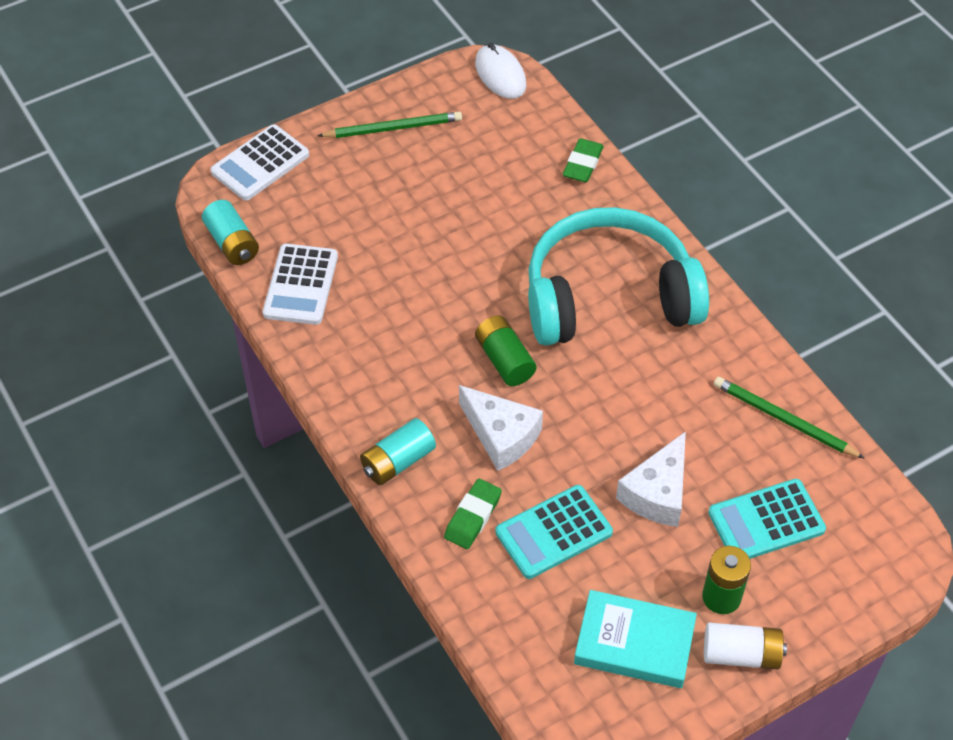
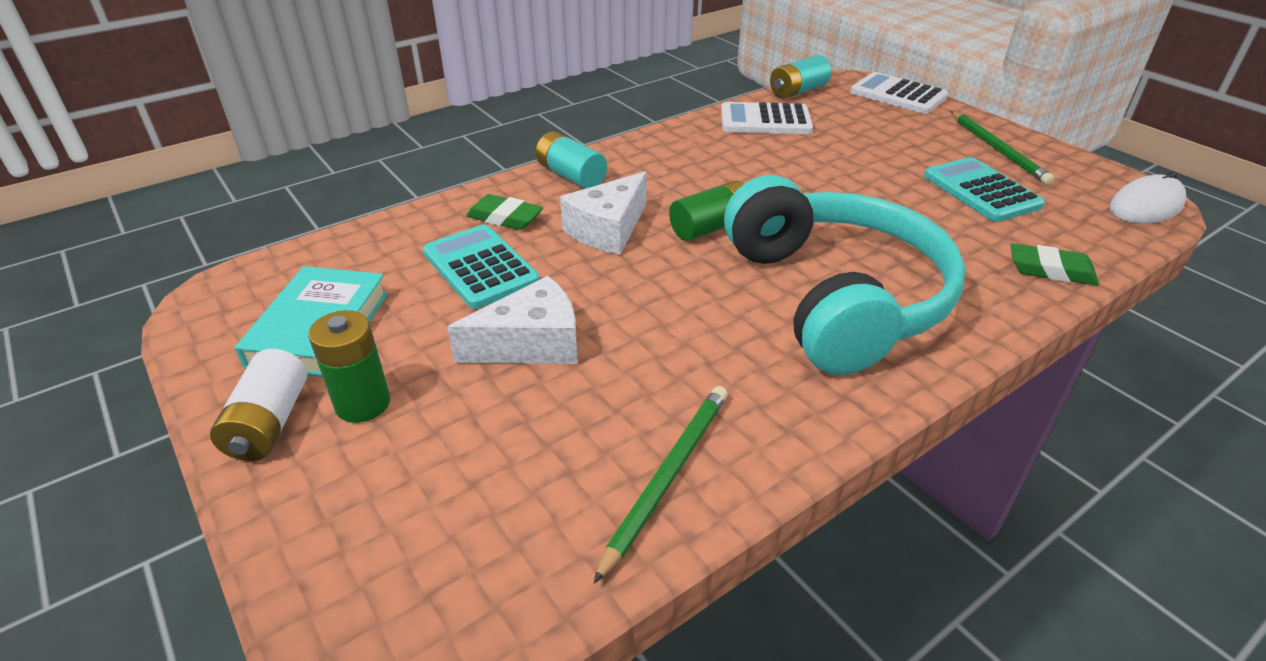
camera: 85 degrees right, 15 degrees down
(657, 493) = (531, 344): white cheese -> white cheese turned 135 degrees clockwise
(766, 521) = (478, 452): turquoise calculator -> turquoise calculator (981, 191)

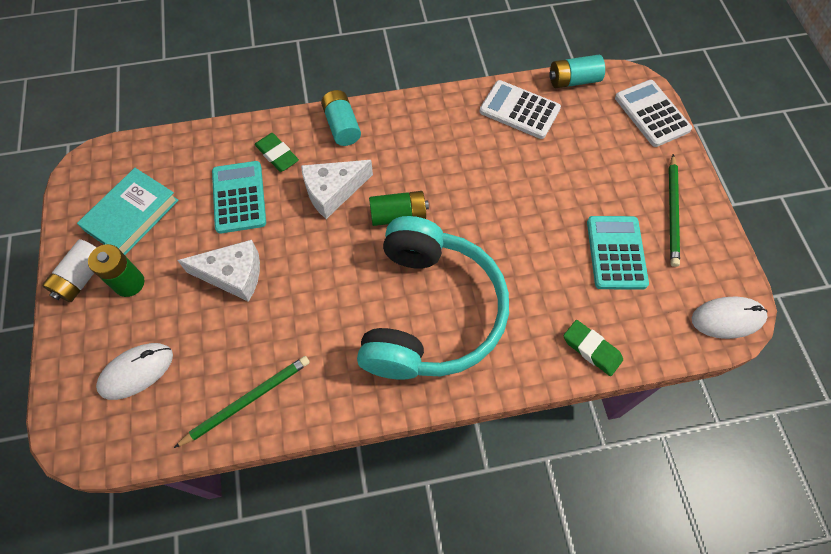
camera: 25 degrees right, 25 degrees up
(447, 509) = (136, 371): none -> white mouse

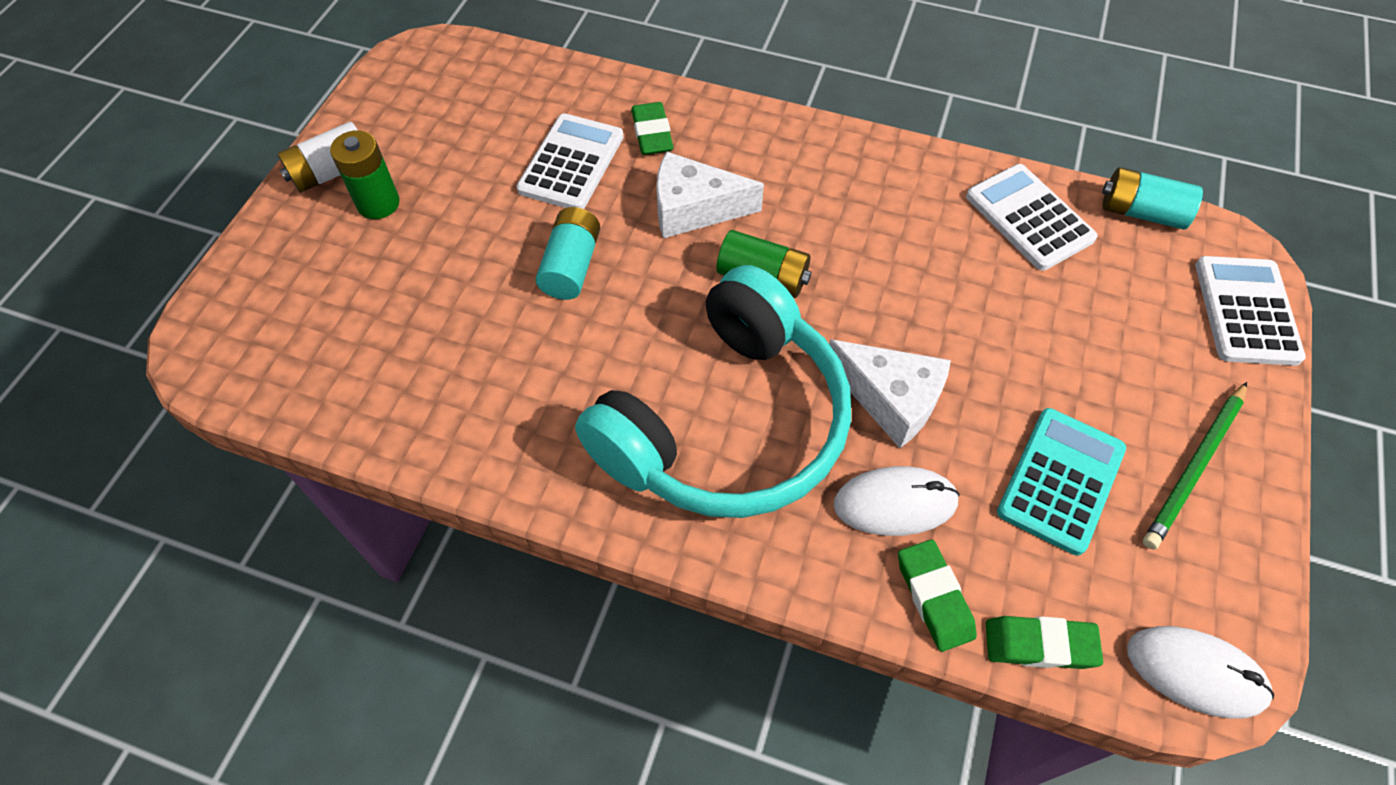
camera: 30 degrees right, 5 degrees down
(132, 215) = (433, 128): turquoise book -> none
(136, 371) = (317, 308): white mouse -> white mouse (895, 503)
(233, 275) = (503, 252): white cheese -> white cheese (890, 399)
(239, 197) = (571, 163): turquoise calculator -> white calculator
(247, 400) = (419, 410): green pencil -> none
(342, 126) = (759, 134): turquoise battery -> turquoise battery (571, 266)
(653, 345) = (1039, 645): none -> green eraser

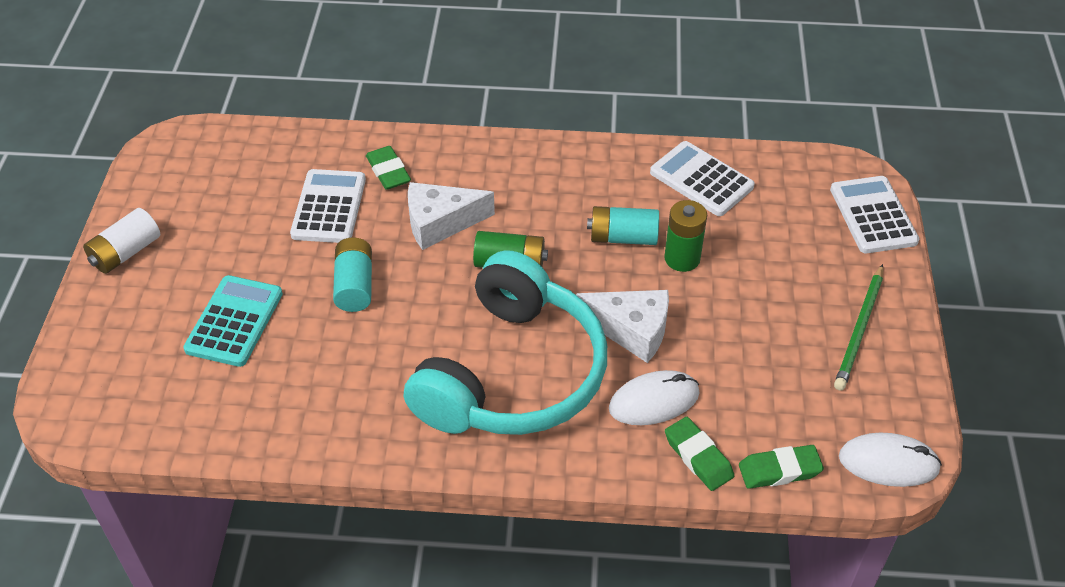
camera: 15 degrees left, 10 degrees down
(378, 203) = (176, 269): green battery -> green battery (682, 258)
(1061, 480) = (768, 359): turquoise calculator -> turquoise calculator (234, 321)
(1141, 212) = (783, 160): turquoise battery -> turquoise battery (623, 237)

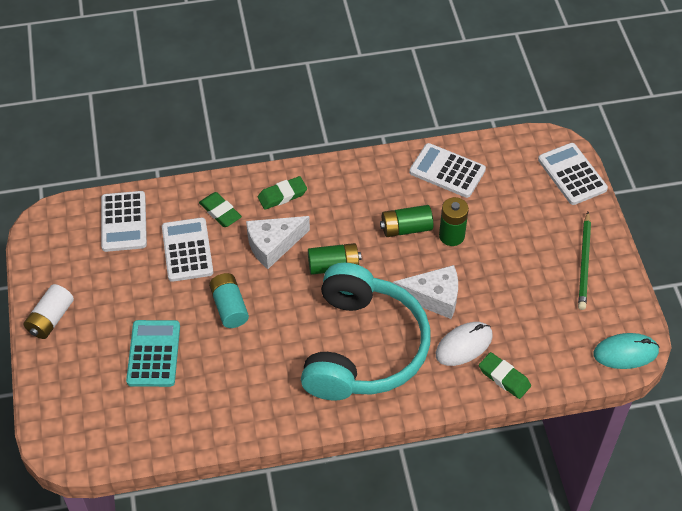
camera: 15 degrees left, 5 degrees up
(264, 160) = (123, 222): none -> white calculator
(623, 237) = (406, 228): turquoise battery -> green battery
(779, 470) = (558, 374): green eraser -> green eraser (282, 195)
(888, 462) = (625, 353): white mouse -> turquoise mouse

